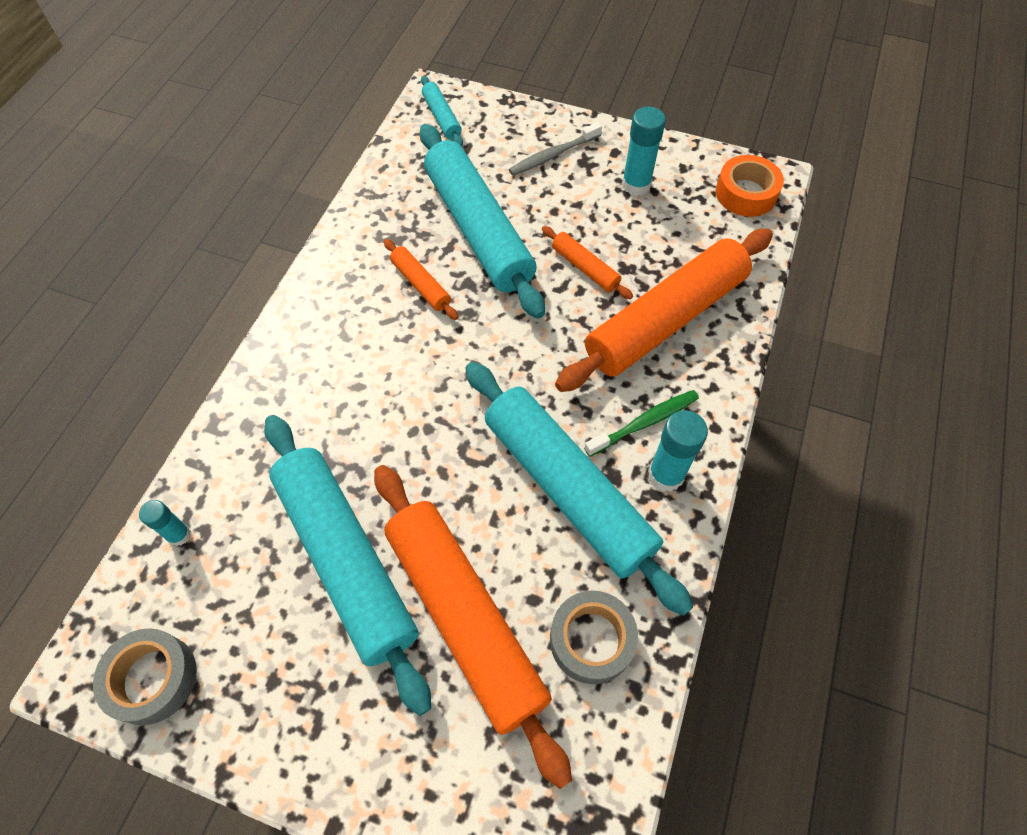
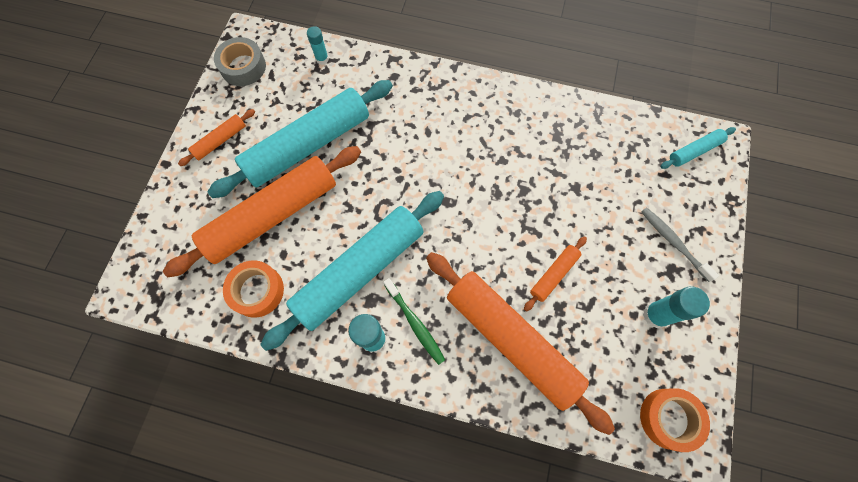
camera: 85 degrees right, 10 degrees up
(420, 284) = (518, 158): orange rolling pin -> orange rolling pin (220, 141)
(478, 229) = (578, 191): turquoise rolling pin -> none
(591, 640) = (257, 291): grey tape -> orange tape

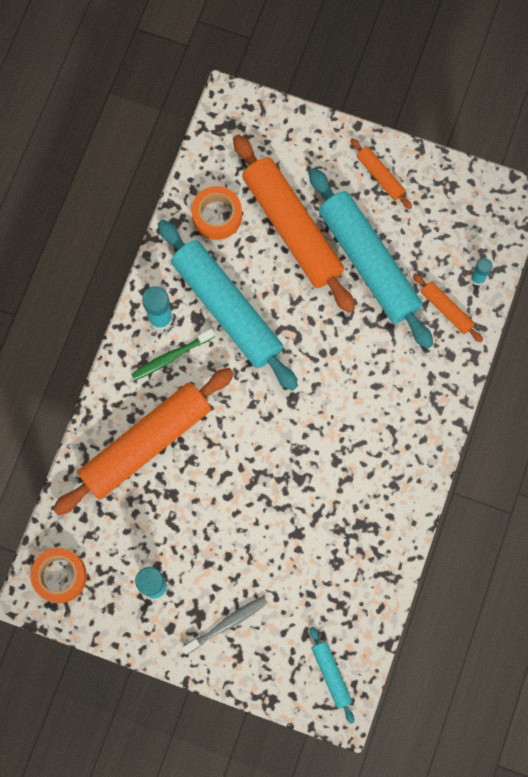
camera: 95 degrees right, 5 degrees up
(243, 67) = (471, 195): grey tape -> none
(554, 275) = (205, 494): orange rolling pin -> orange rolling pin (446, 310)

